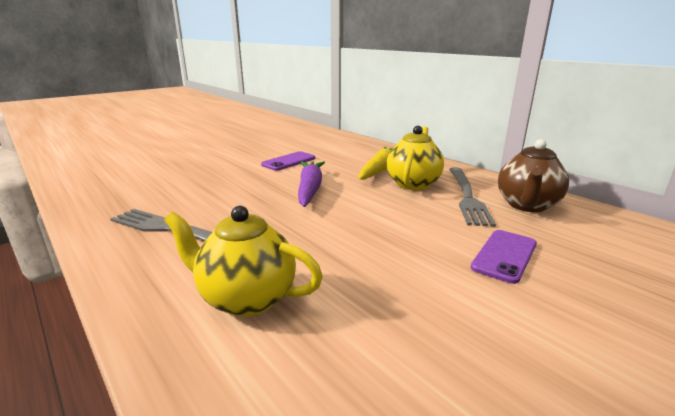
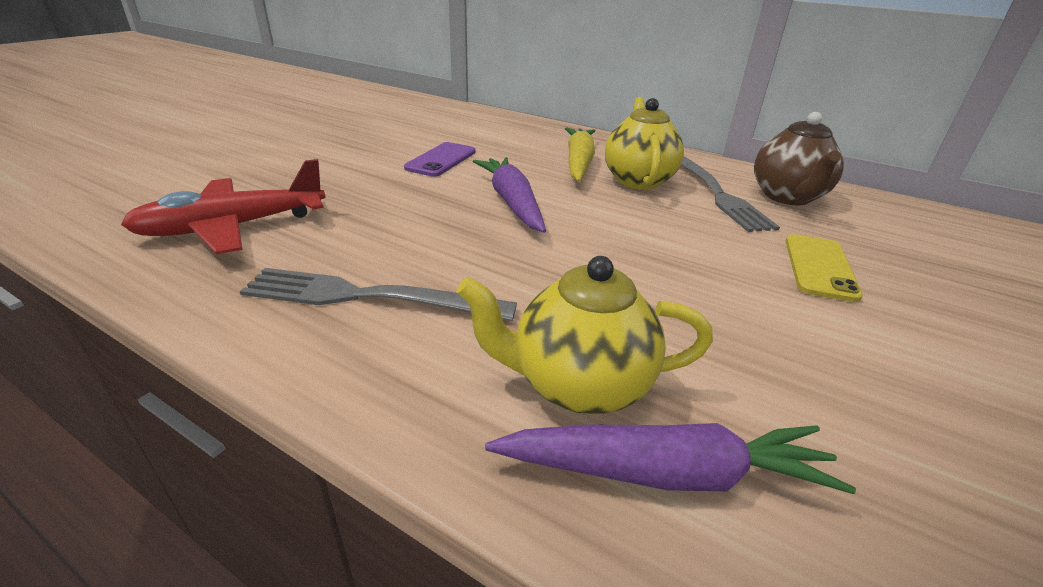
camera: 20 degrees left, 10 degrees up
(138, 187) = (232, 227): none -> red plane
(250, 360) = (666, 473): none -> purple carrot
(504, 255) = (819, 267): purple phone -> yellow phone

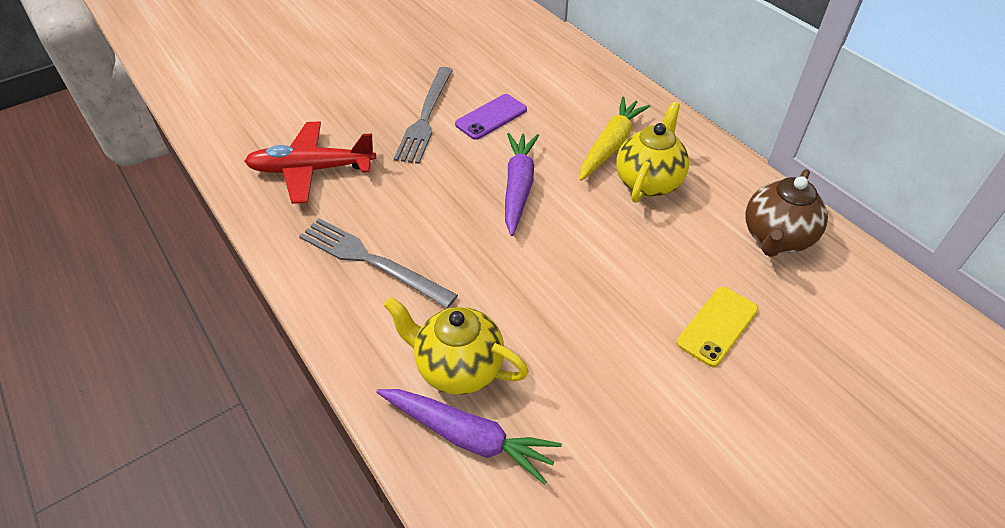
camera: 25 degrees right, 15 degrees up
(715, 192) = (709, 215): grey fork -> grey fork (426, 117)

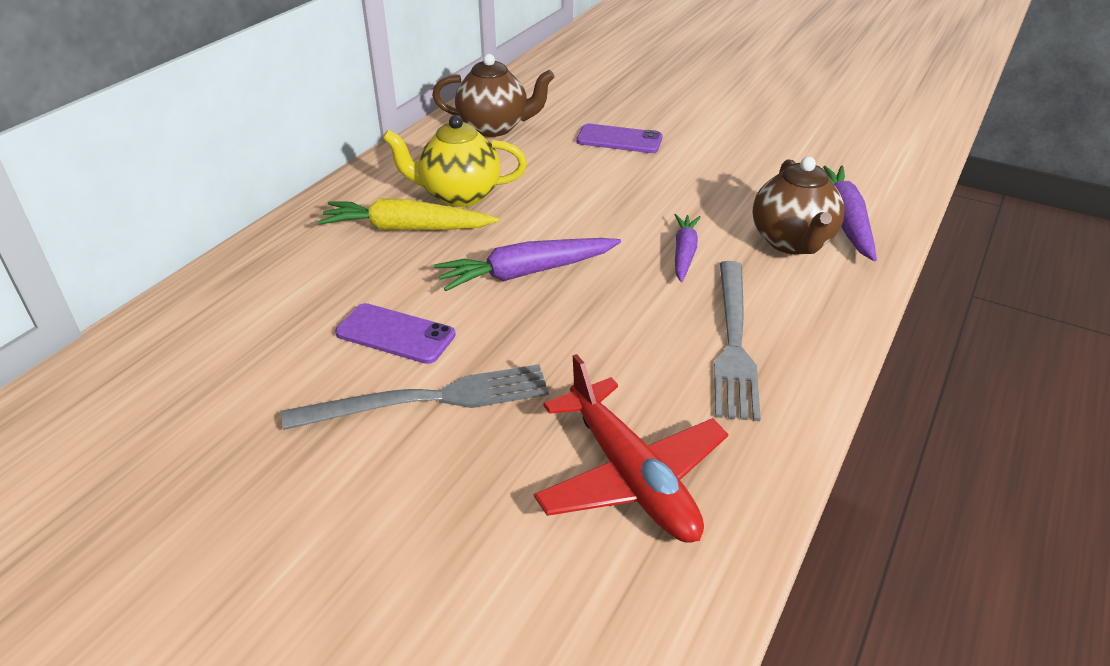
camera: 115 degrees left, 10 degrees down
(458, 368) = (792, 242): yellow teapot -> brown teapot
(488, 283) = (684, 253): none -> purple carrot
(717, 326) = (619, 140): yellow phone -> purple phone

